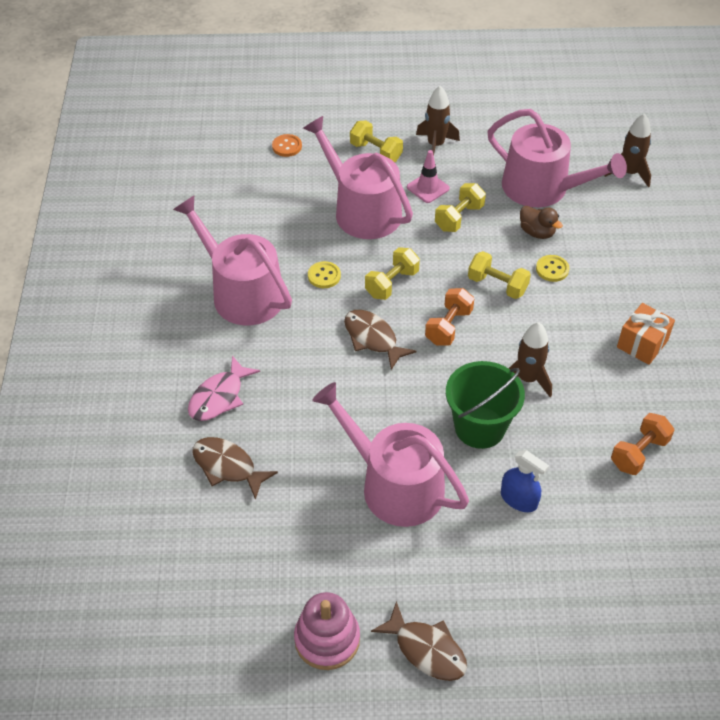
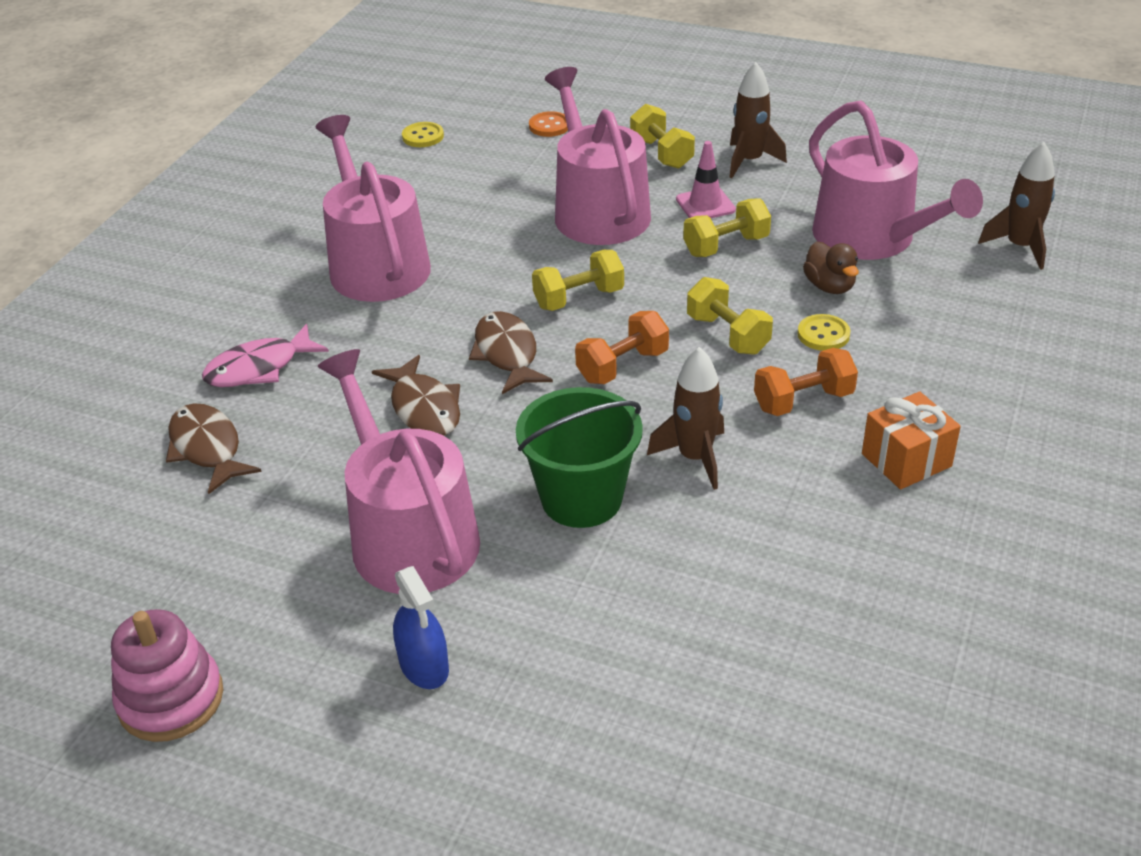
camera: 25 degrees right, 10 degrees down
(324, 276) = (494, 269): yellow button -> yellow button (423, 136)
(426, 649) = (296, 763): brown fish -> brown fish (424, 408)
(519, 499) = (575, 607): blue spray bottle -> blue spray bottle (424, 665)
(639, 453) = (808, 603): orange dumbbell -> orange dumbbell (803, 401)

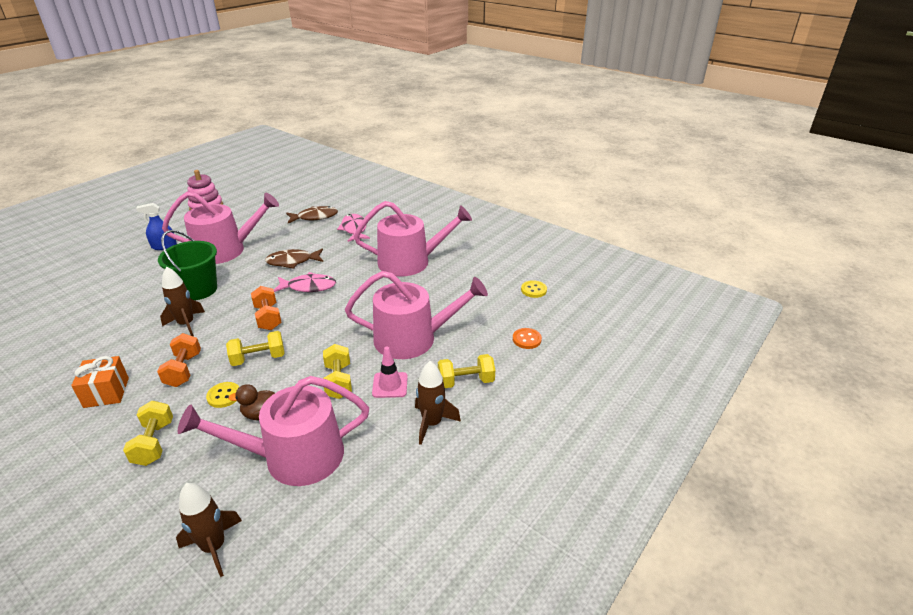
camera: 105 degrees right, 5 degrees down
(507, 354) = (308, 287): brown fish -> pink fish
(579, 298) = (333, 315): yellow dumbbell -> yellow dumbbell (154, 443)

